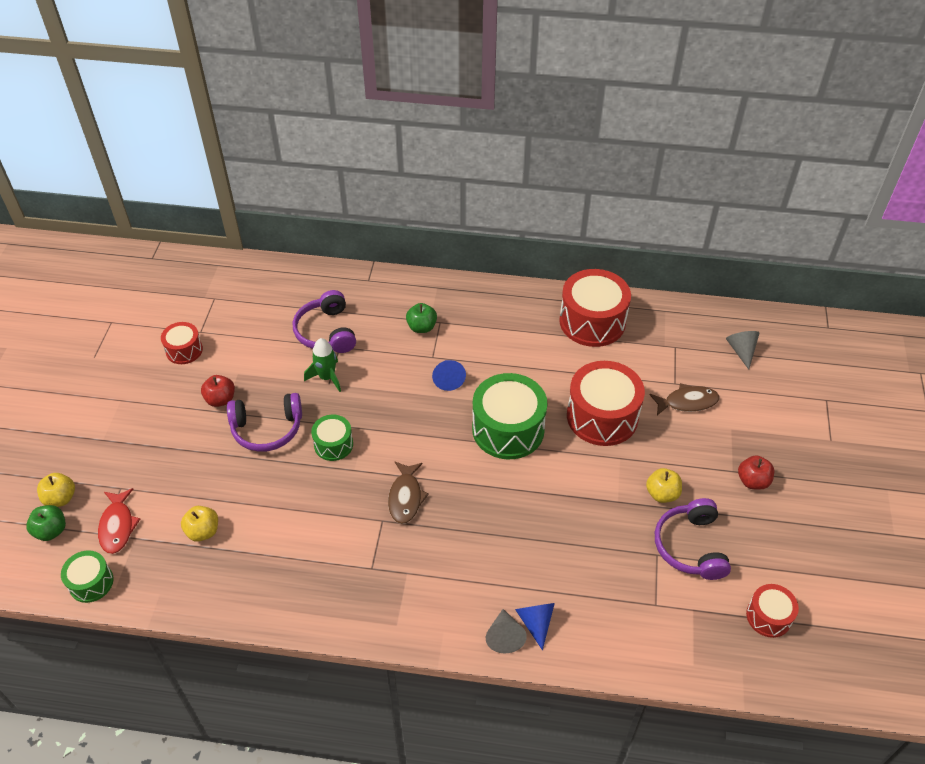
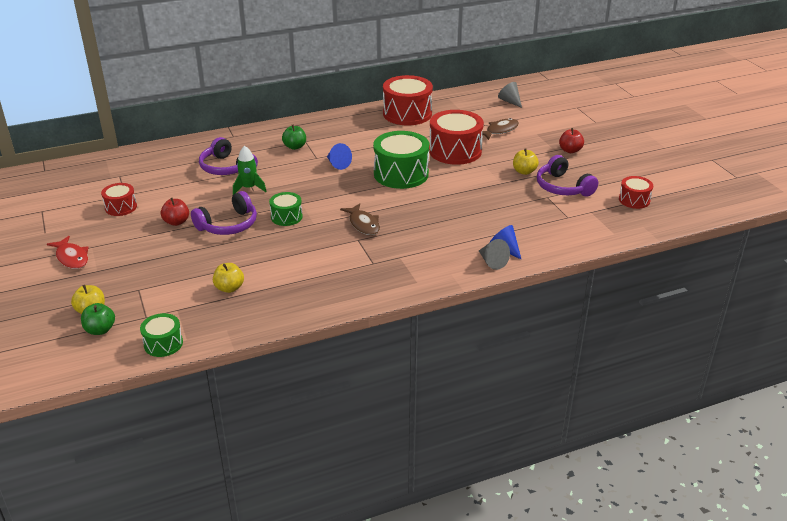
camera: 30 degrees left, 15 degrees down
(117, 526) = (156, 308): red fish -> red fish (72, 258)

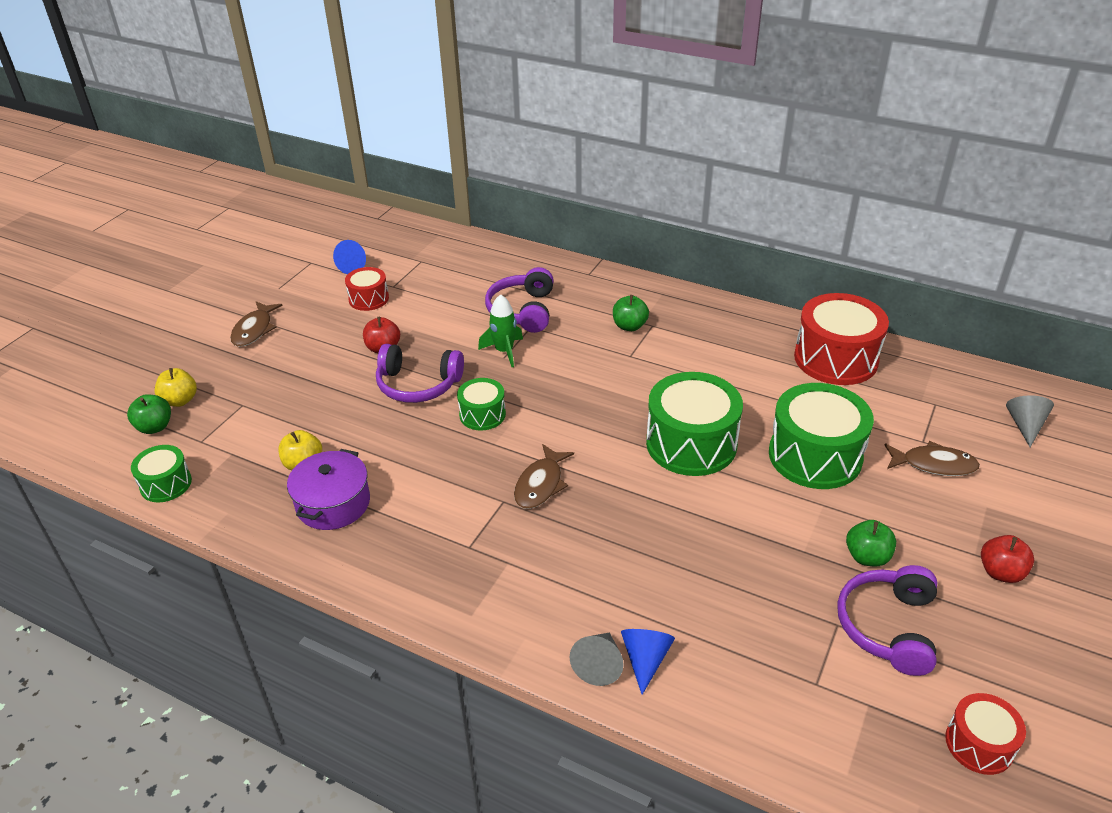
camera: 50 degrees right, 5 degrees up
(72, 258) = (254, 330): red fish -> brown fish
(277, 291) = (333, 503): none -> purple pot
(337, 164) = (639, 380): blue cone -> blue cone (354, 266)
(455, 151) = (815, 456): red drum -> green drum
(524, 171) = (867, 557): yellow apple -> green apple

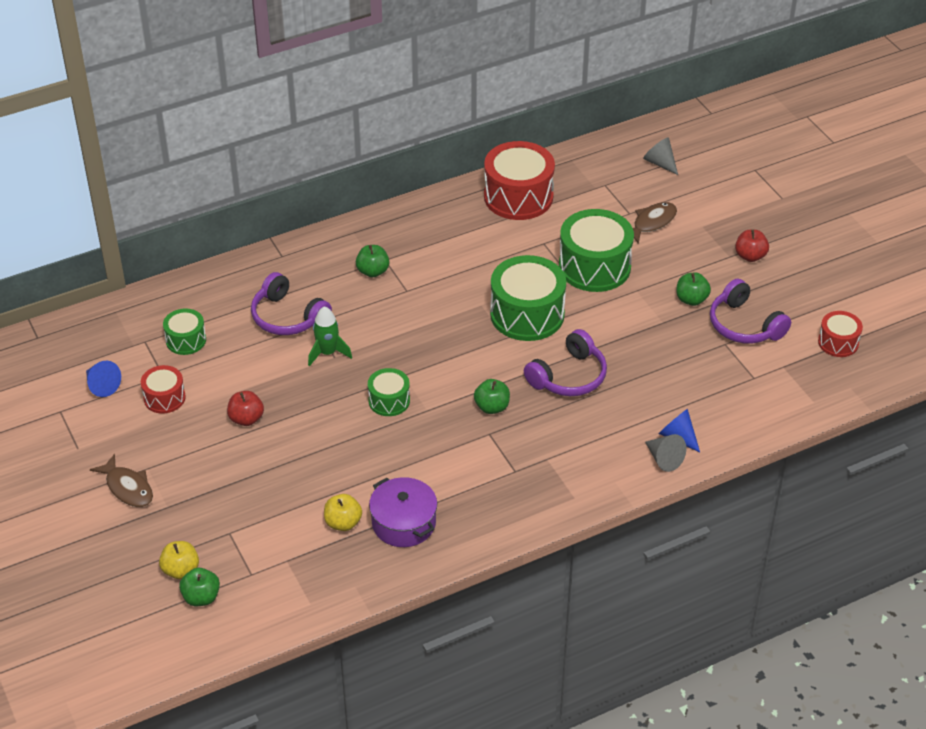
camera: 55 degrees left, 5 degrees up
(166, 484) = (284, 612): green drum -> green drum (186, 340)
(418, 385) = (316, 419): purple headphones -> purple headphones (568, 376)
(540, 484) = (492, 407): brown fish -> green apple

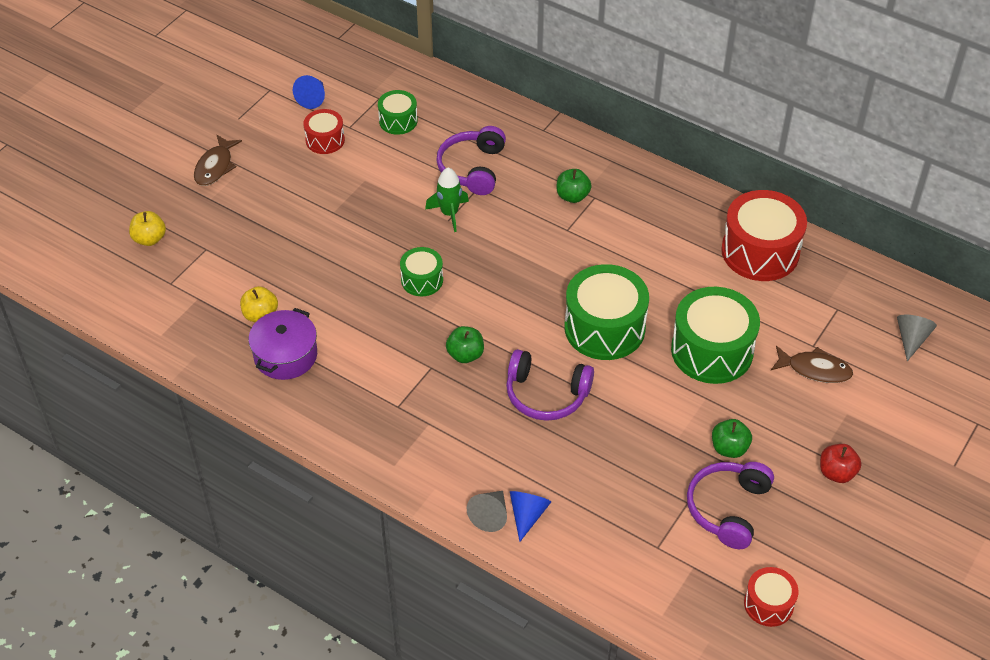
camera: 60 degrees right, 5 degrees up
(201, 597) = (129, 265): green apple -> none
(246, 419) = (336, 199): red apple -> none

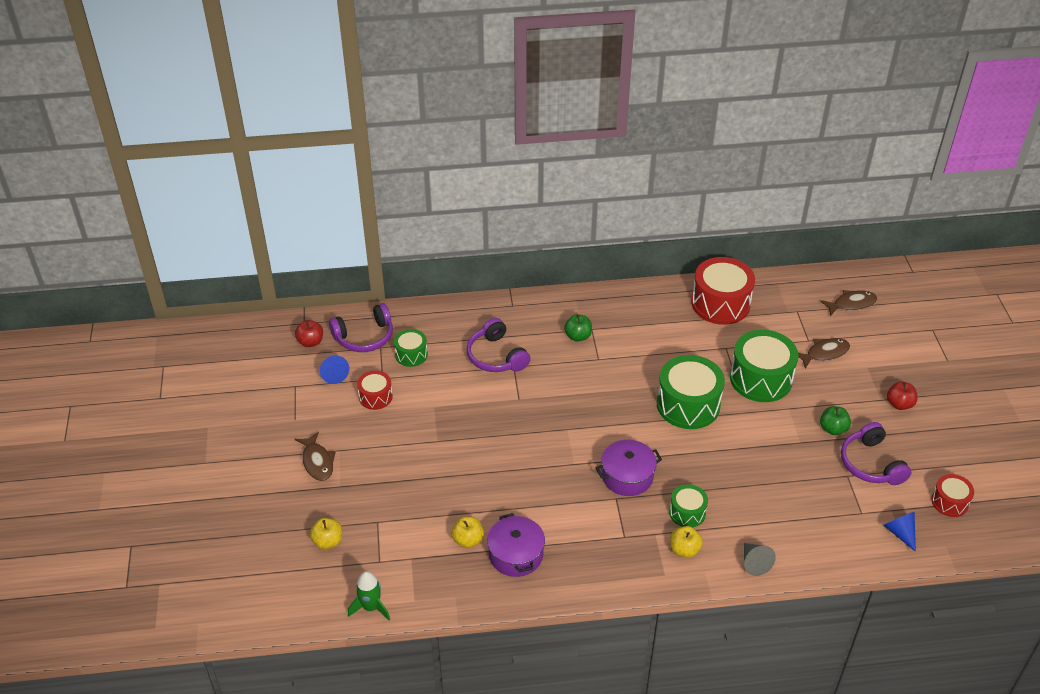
camera: 40 degrees left, 5 degrees down
(325, 58) = (310, 342): none -> red apple
(422, 280) = (546, 447): green drum -> green drum (687, 512)
(438, 456) = (684, 550): none -> yellow apple
(449, 213) = (515, 394): green rocket -> green rocket (371, 607)
(465, 355) = (627, 476): green apple -> purple pot
(527, 515) = (774, 547): blue cone -> blue cone (900, 533)
(546, 394) = (701, 467): purple headphones -> purple headphones (364, 337)
(911, 339) = (851, 304): grey cone -> brown fish

